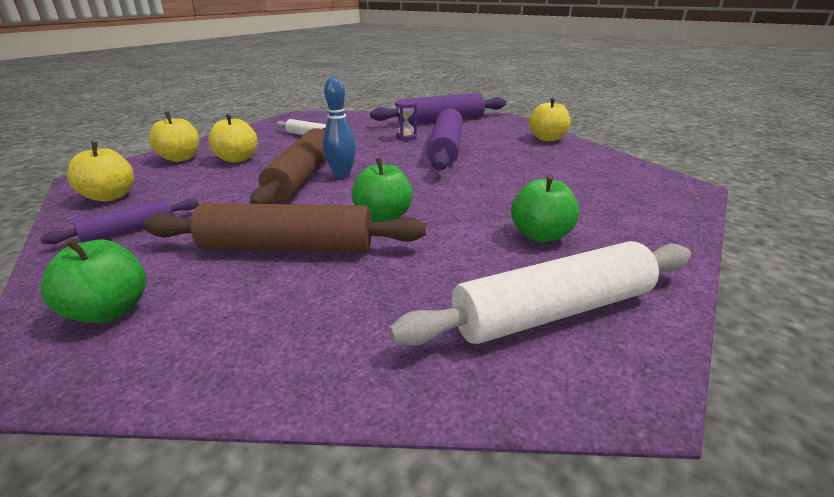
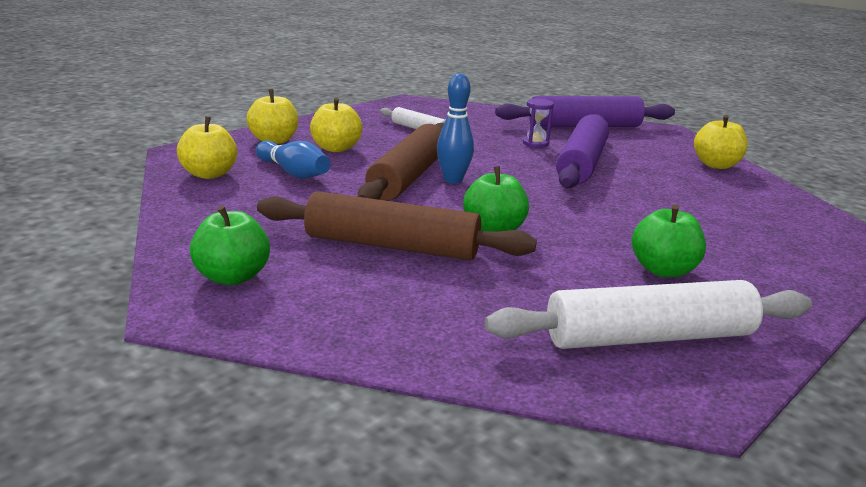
camera: 10 degrees right, 5 degrees down
(129, 229) = (235, 209): purple rolling pin -> none
(195, 185) = (293, 173): none -> blue bowling pin

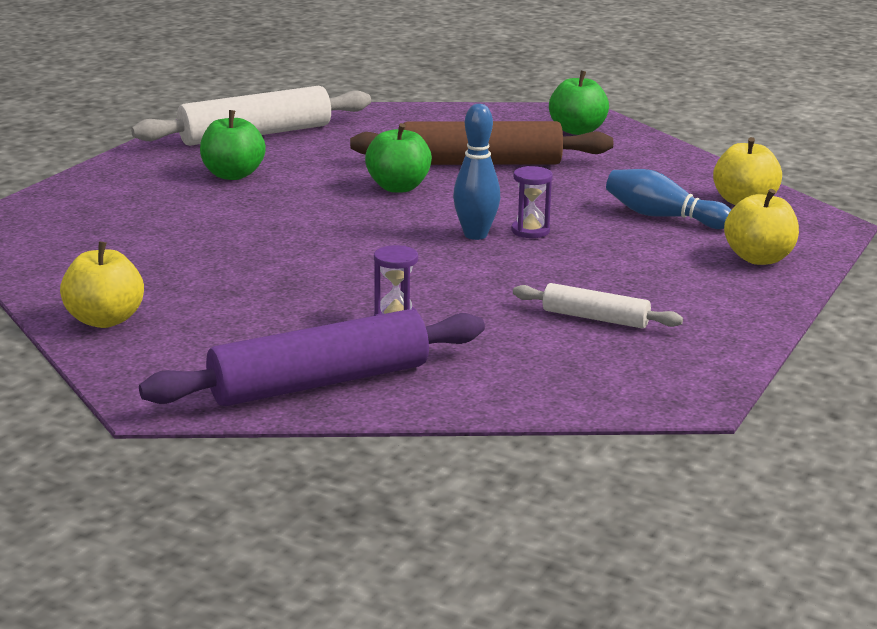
camera: 165 degrees right, 0 degrees up
(336, 148) = (665, 259): yellow apple -> none
(408, 177) = (530, 231): brown rolling pin -> purple hourglass
(581, 163) = (317, 288): purple rolling pin -> none

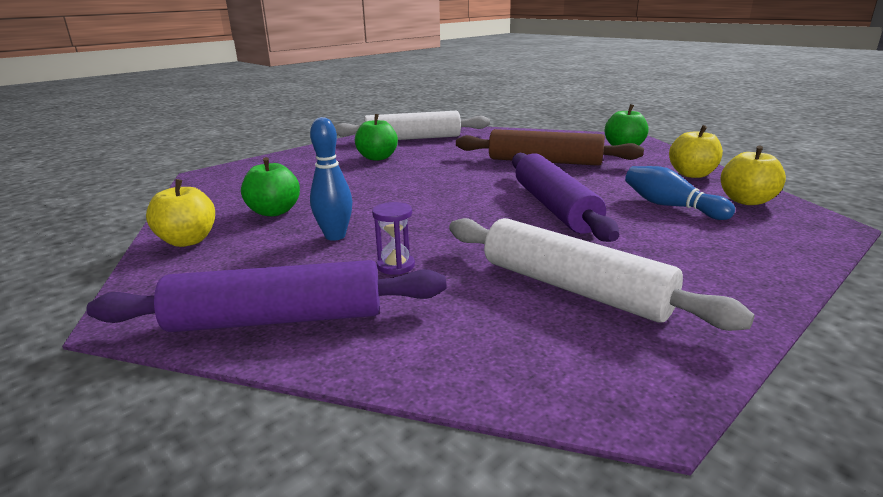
camera: 20 degrees right, 0 degrees up
(398, 187) = (476, 172): green apple -> green apple (274, 212)
(475, 235) = (509, 206): blue bowling pin -> blue bowling pin (335, 236)
(530, 231) = (554, 207): purple hourglass -> purple rolling pin
(595, 318) = (573, 288): white rolling pin -> white rolling pin, size x1.89
(759, 258) = (755, 248): yellow apple -> yellow apple (692, 174)

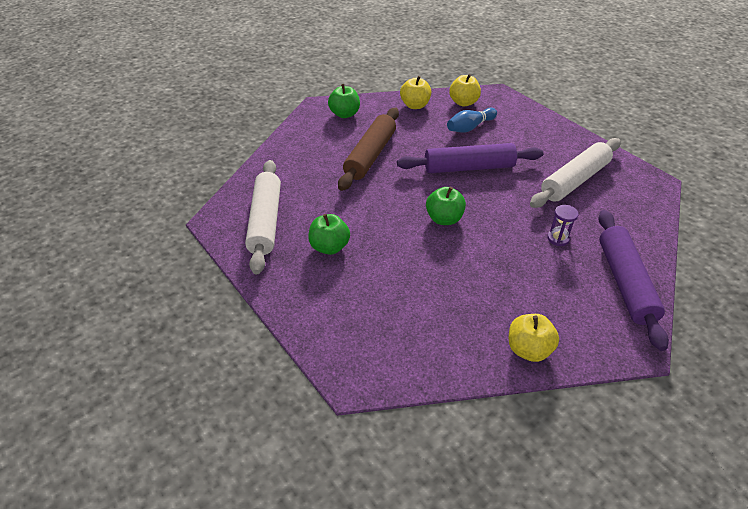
camera: 85 degrees left, 20 degrees up
(274, 212) = (469, 305): green apple -> green apple (444, 219)
(335, 236) = (517, 266): blue bowling pin -> none

